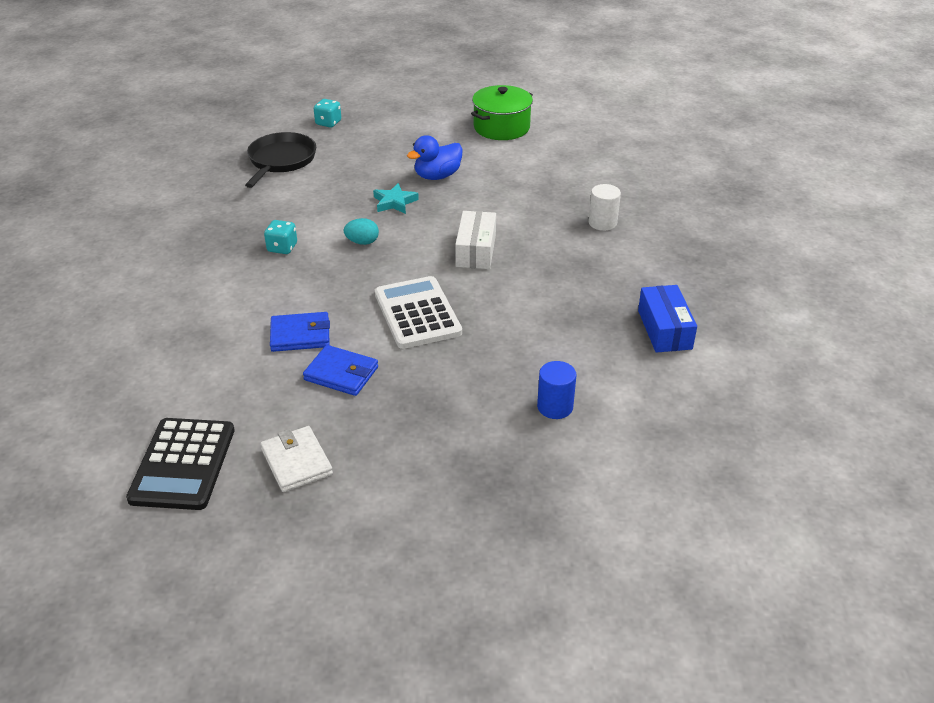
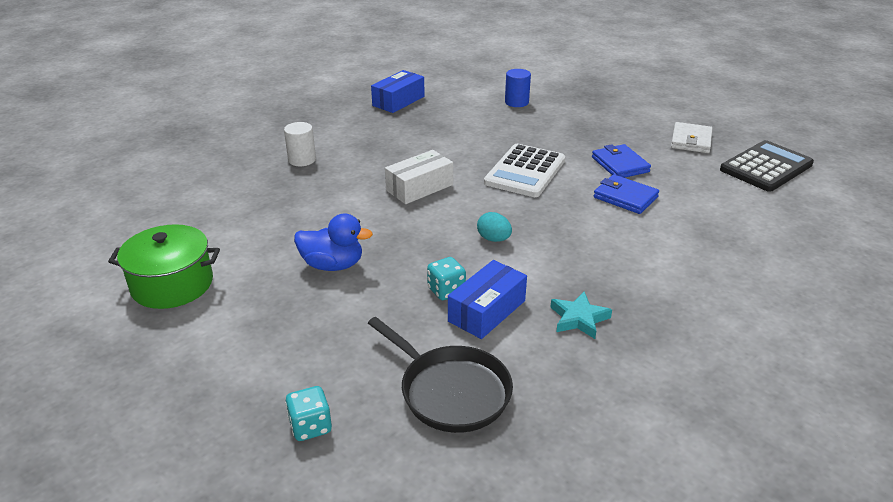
camera: 135 degrees left, 5 degrees down
(281, 161) = (450, 391): black pan -> black pan turned 105 degrees counterclockwise
(282, 248) = (570, 271): turquoise dice -> turquoise dice (446, 291)
(308, 200) = (487, 311): none -> blue box
(394, 202) = (412, 260): turquoise star -> turquoise star (579, 318)

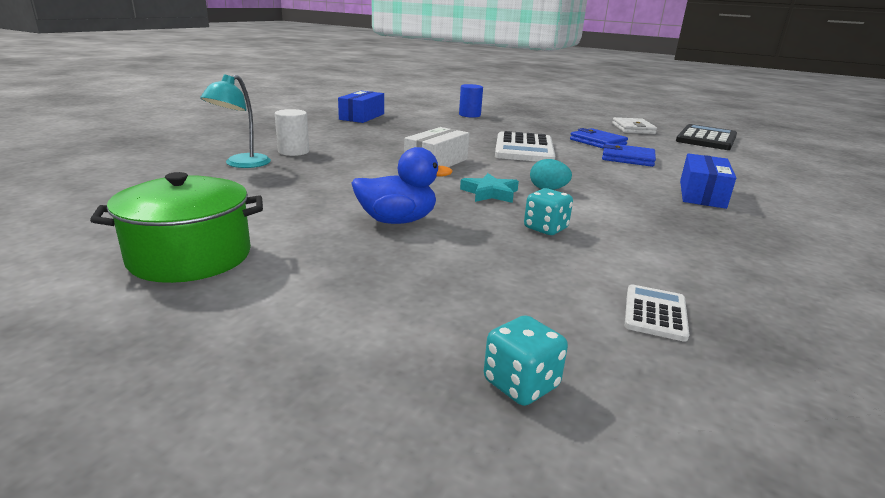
camera: 20 degrees left, 10 degrees down
(251, 176) = (241, 164): none -> turquoise lamp
(450, 391) = (655, 313): black pan -> white calculator
(487, 311) = (606, 239): blue box -> blue box (701, 194)
(579, 318) = (701, 235): turquoise star -> turquoise star (490, 193)

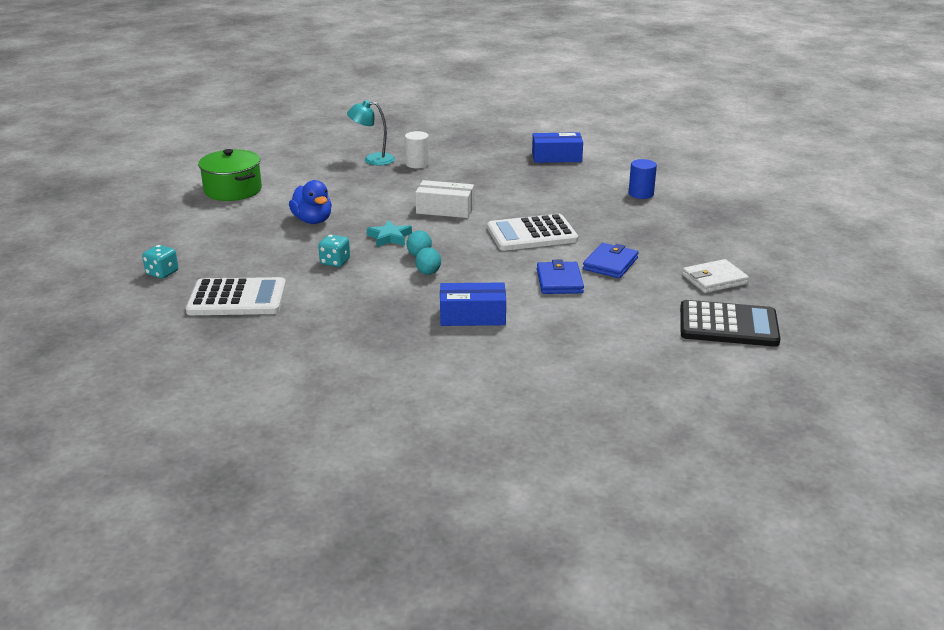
camera: 70 degrees right, 5 degrees up
(596, 193) = (428, 273): none -> turquoise egg
(655, 313) = (237, 298): white calculator -> white calculator, size x2.01

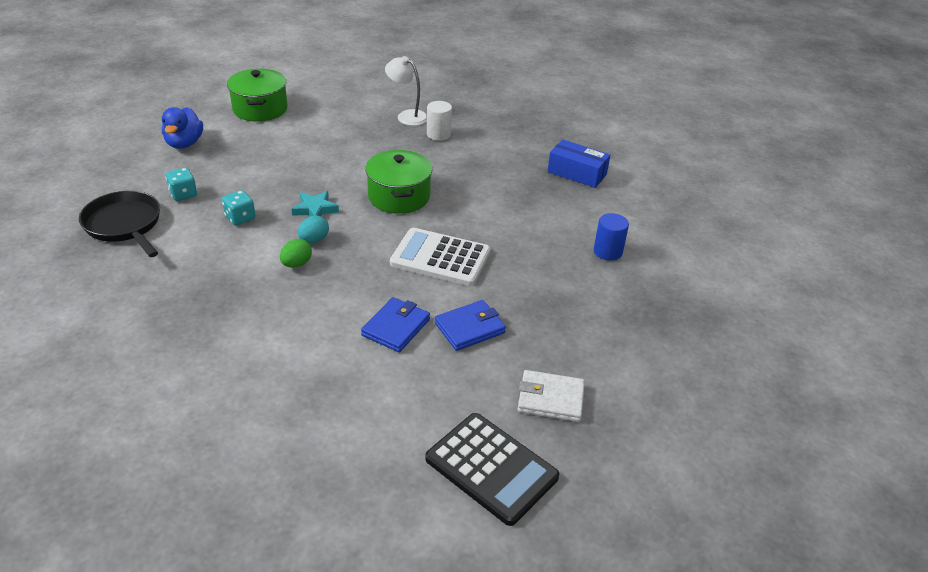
camera: 30 degrees right, 10 degrees up
(162, 273) = (109, 175): turquoise dice -> turquoise dice (183, 194)
(237, 298) = (124, 225): white calculator -> black pan
(312, 220) = (278, 165): blue duck -> blue duck (184, 143)
(372, 159) = (407, 116): turquoise lamp -> white lamp
(428, 273) = (296, 264): turquoise egg -> green egg
(445, 209) = (399, 196): white box -> green pot
(472, 316) = (271, 332): blue box -> none

